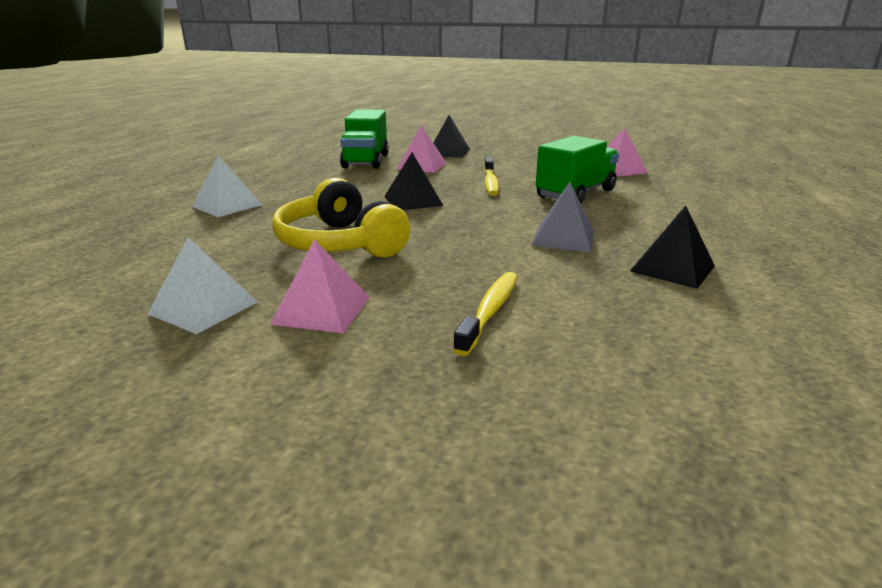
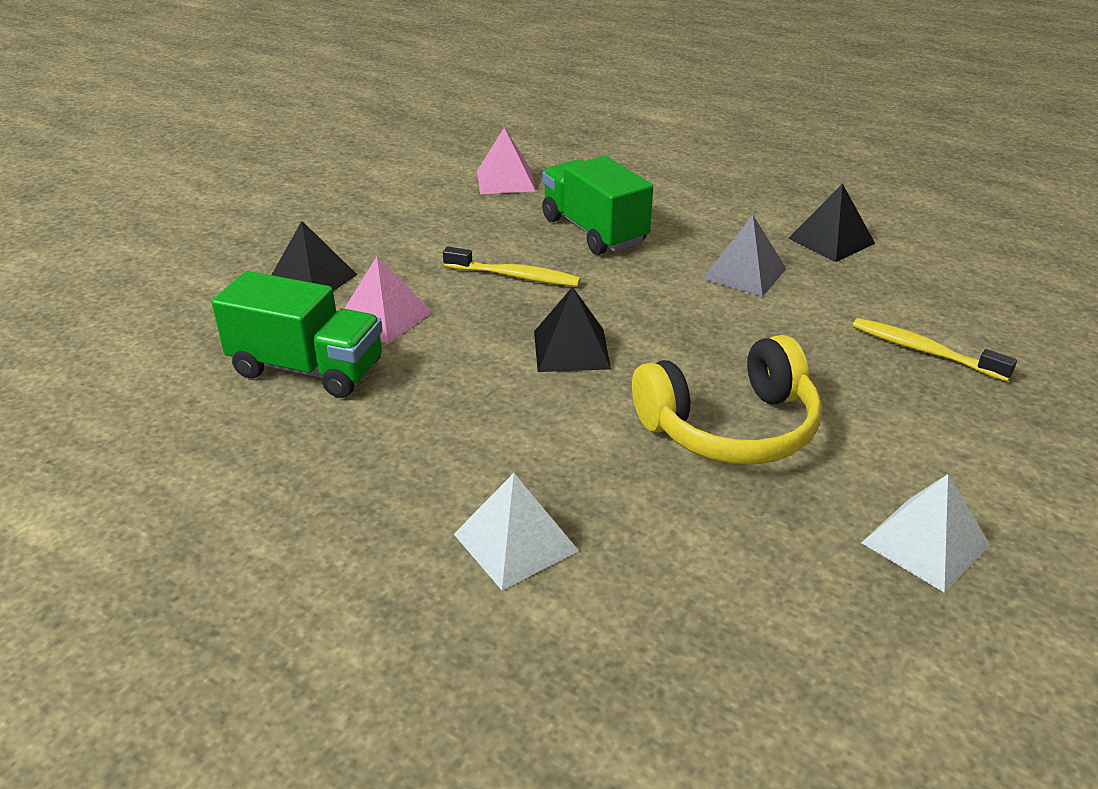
camera: 75 degrees left, 10 degrees up
(322, 310) = (926, 452): pink pyramid -> none

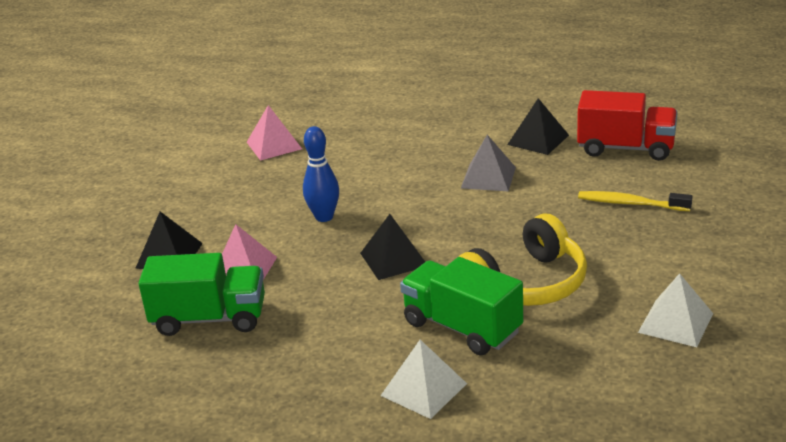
camera: 15 degrees left, 5 degrees down
(515, 276) = (324, 217): yellow toothbrush -> blue bowling pin
(594, 231) = (364, 170): green truck -> green truck (462, 327)
(946, 276) = (626, 148): none -> red truck

